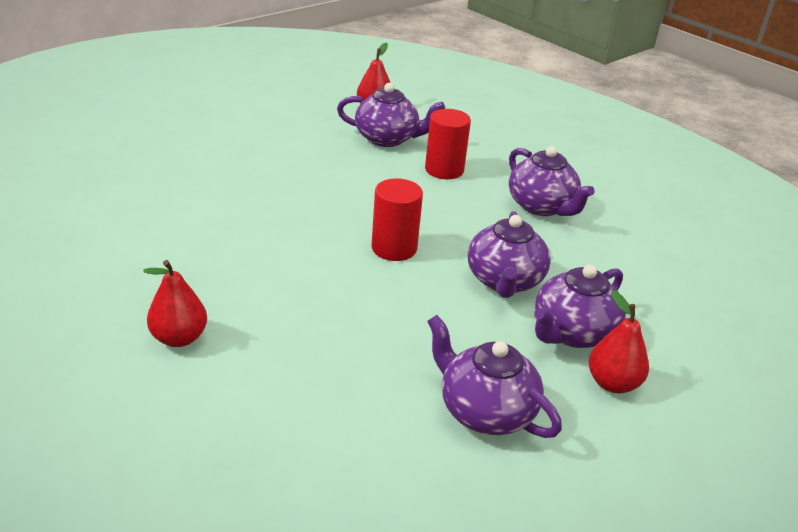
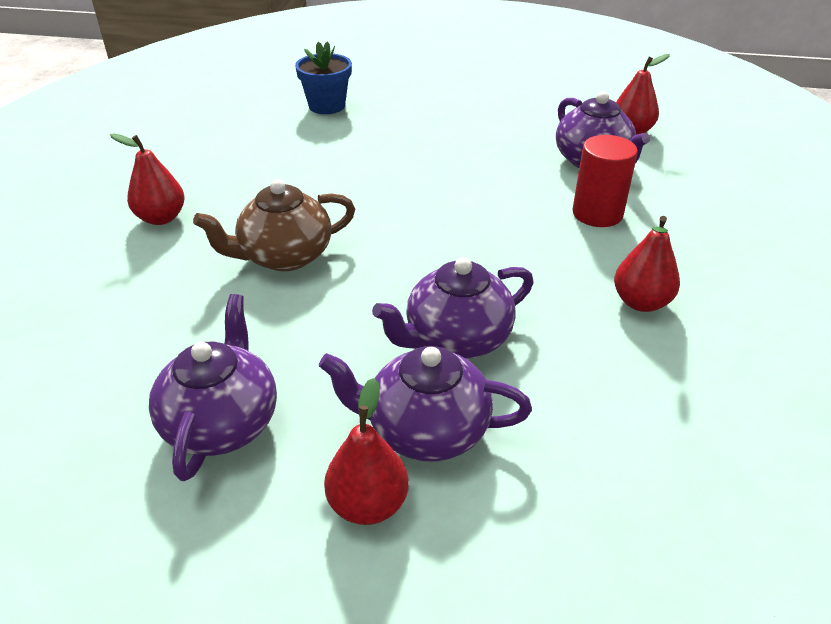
camera: 55 degrees right, 5 degrees up
(132, 184) = (327, 106): none -> blue flower pot
(326, 303) = (284, 256): none -> brown teapot
(394, 248) = (415, 250): red cylinder -> none
(542, 207) = (641, 302): purple teapot -> red pear

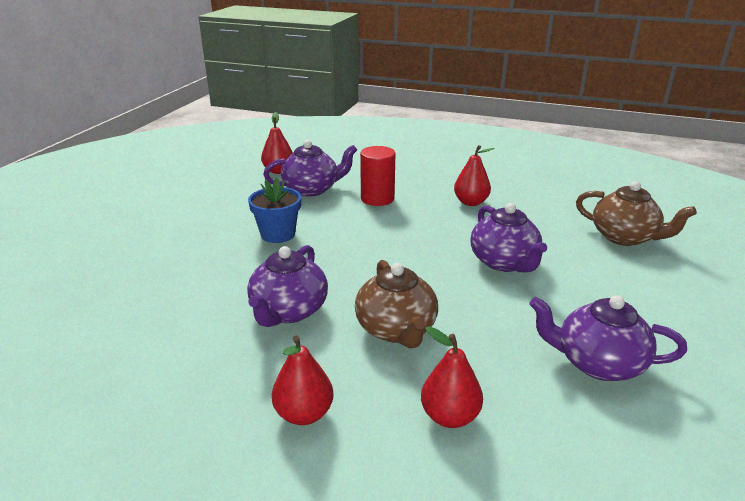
camera: 80 degrees left, 10 degrees down
(327, 106) = (123, 294): blue flower pot -> blue flower pot (278, 234)
(368, 504) = (648, 305): red pear -> red pear (450, 416)
(425, 430) = (586, 281): purple teapot -> purple teapot (288, 311)
(608, 507) = (625, 237): none -> brown teapot

